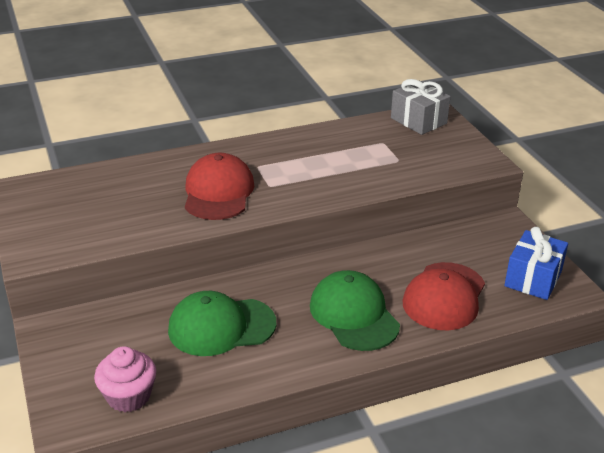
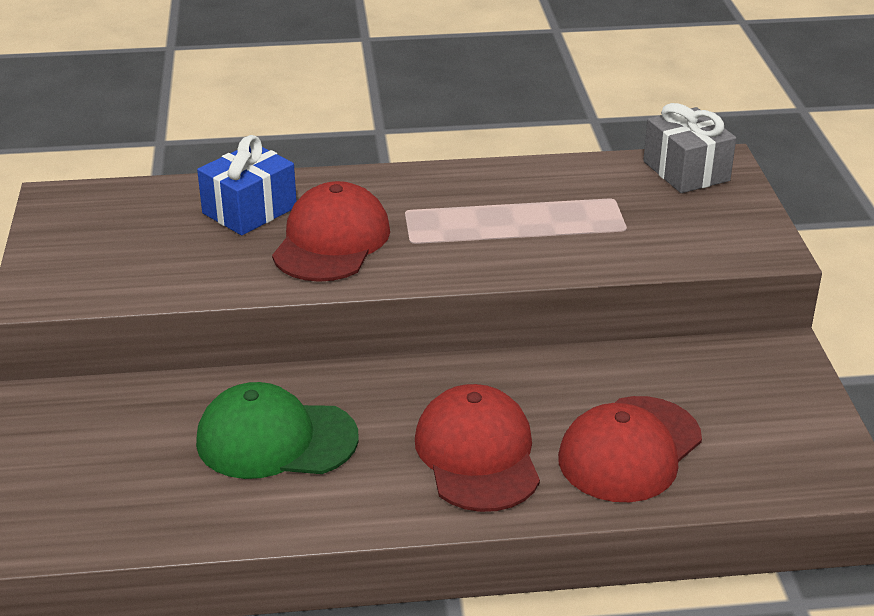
camera: 15 degrees right, 0 degrees up
(128, 396) = (107, 515): pink cupcake -> none
(354, 315) = (477, 454): green cap -> red cap
(533, 279) = (786, 445): blue gift -> blue gift (249, 210)

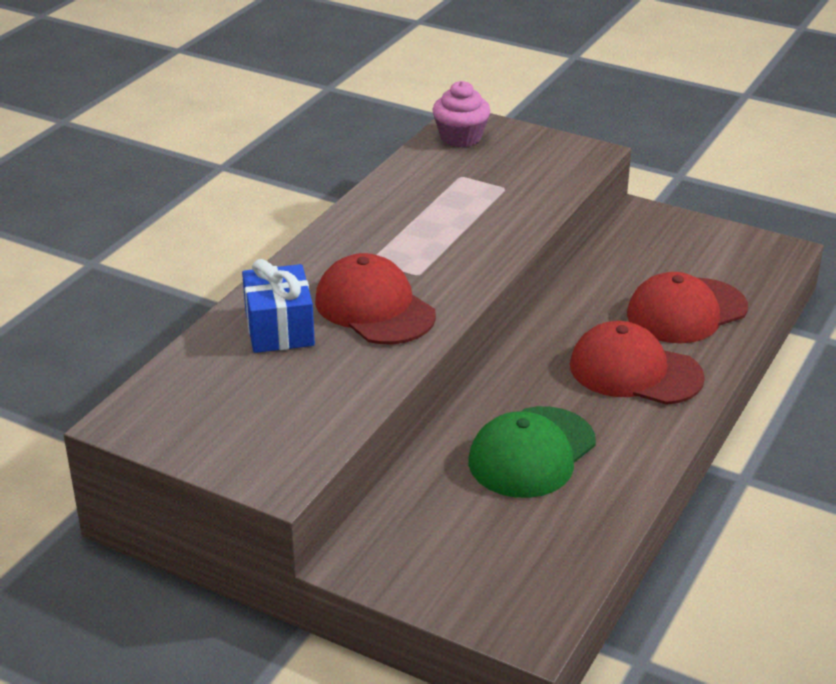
camera: 55 degrees left, 0 degrees up
(629, 449) = (686, 311): red cap -> red cap turned 75 degrees clockwise
(686, 171) = (460, 137): grey gift -> pink cupcake

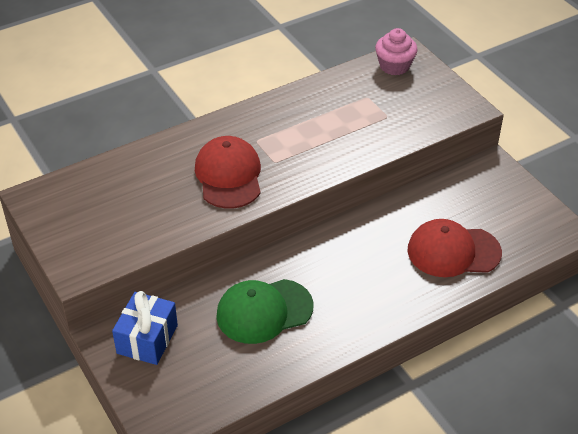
camera: 30 degrees right, 10 degrees up
(279, 329) = (163, 169): blue gift -> blue gift (147, 339)
(635, 371) = (378, 282): red cap -> none

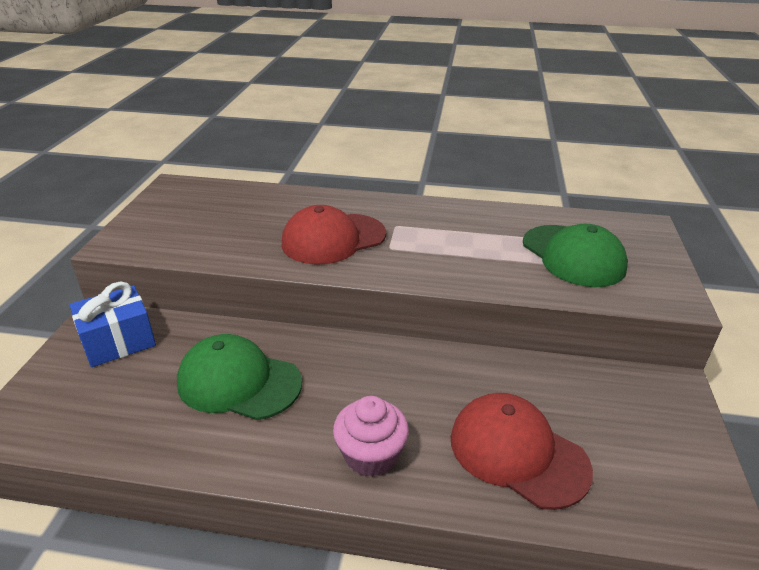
camera: 40 degrees right, 10 degrees down
(229, 176) = (333, 239): red cap -> red cap turned 150 degrees counterclockwise
(389, 105) = (573, 256): none -> green cap
(394, 66) = (617, 228): pink cupcake -> pink cupcake (370, 455)

